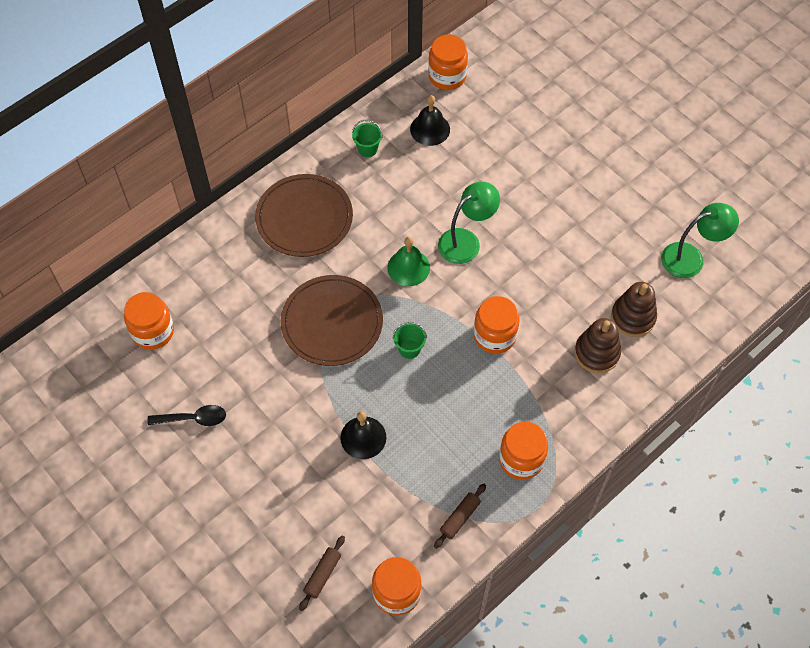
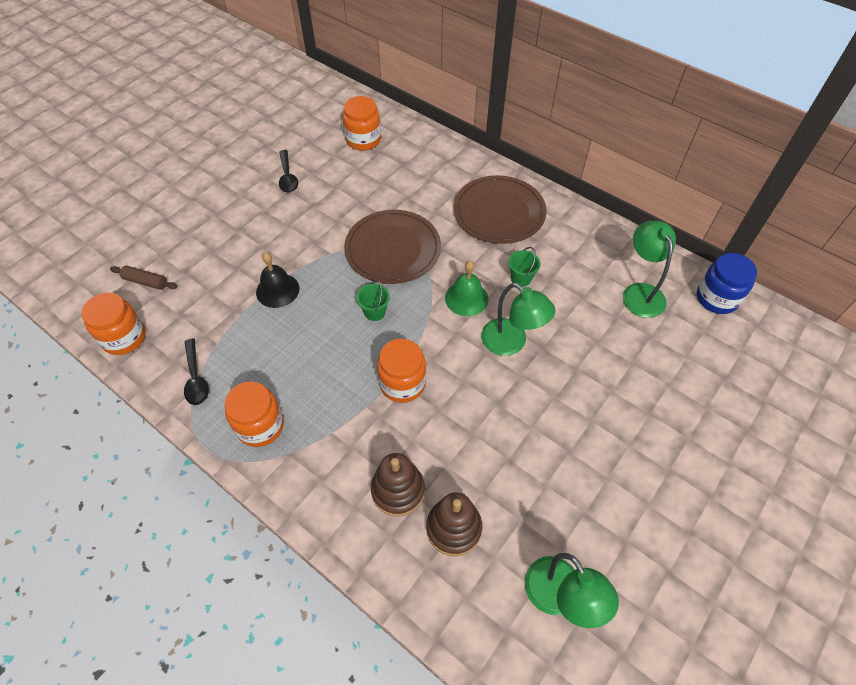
camera: 80 degrees right, 5 degrees down
(367, 149) = (594, 246): green bucket -> green bucket (521, 278)
(430, 129) = (640, 292): black bell -> green lamp
(447, 76) = (716, 298): orange jar -> blue jar
(460, 518) = (196, 378): brown rolling pin -> black spoon

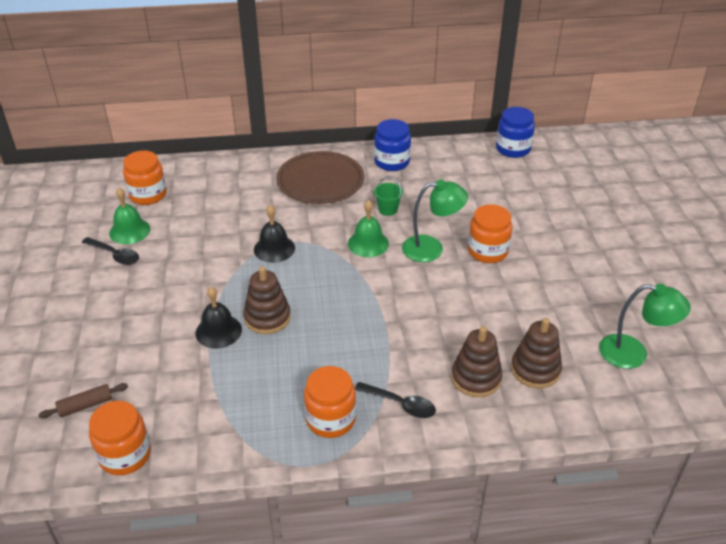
camera: 45 degrees left, 15 degrees down
(196, 378) = (234, 432): black spoon -> black spoon (400, 404)
(318, 163) = (129, 231): none -> green bell
(319, 305) = (267, 317): none -> brown stacking toy
(375, 312) = (315, 293): green bucket -> none
(393, 249) = (274, 248): brown plate -> black bell
(402, 383) = (394, 320): orange jar -> orange jar (487, 251)
(581, 234) = (392, 162): none -> blue jar
(640, 292) = (469, 172): green lamp -> none

